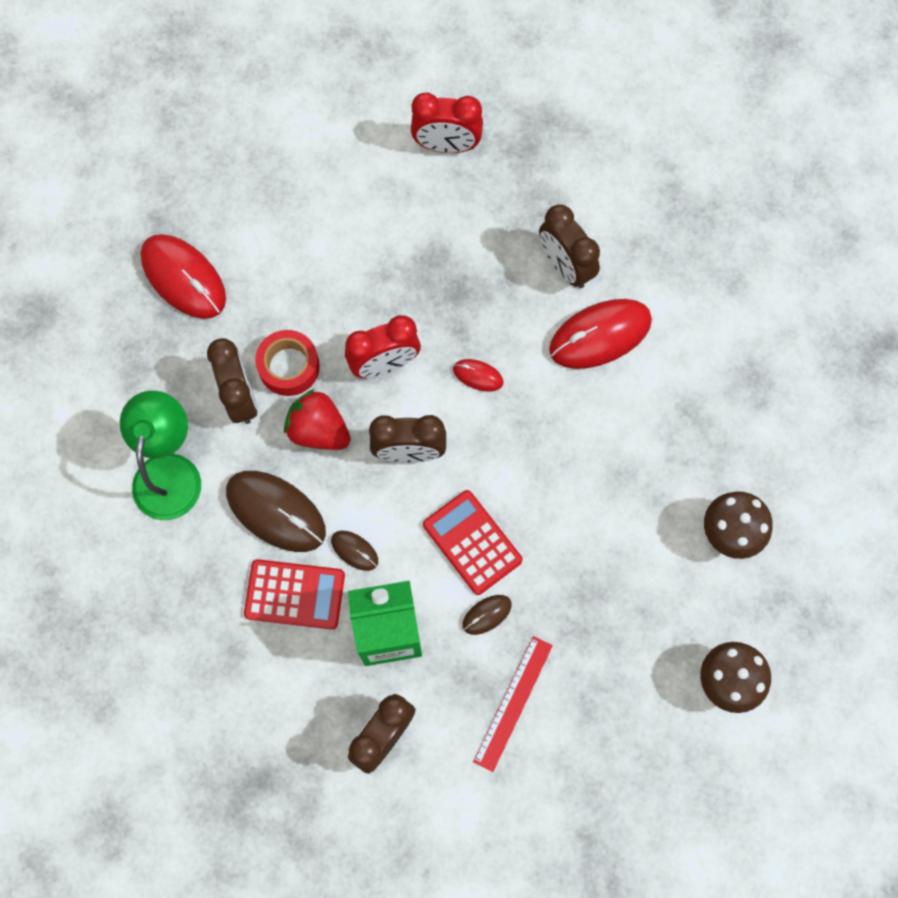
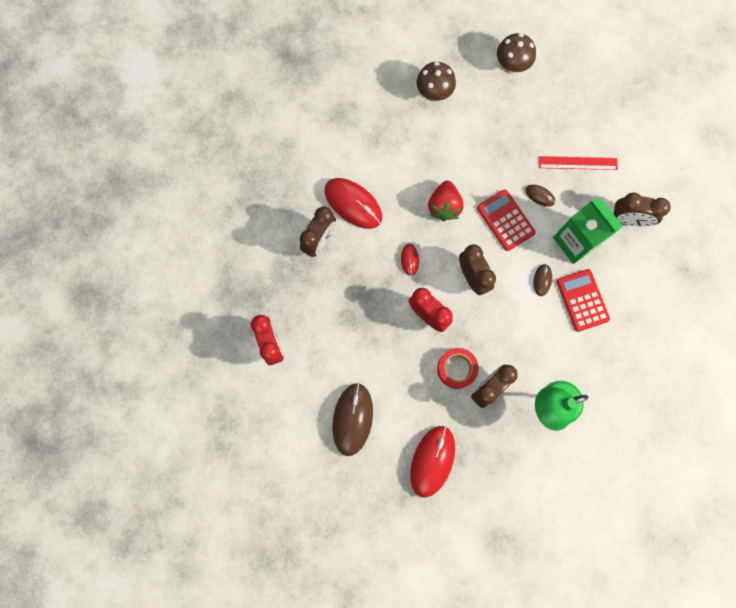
camera: 115 degrees left, 5 degrees up
(276, 512) = (543, 333): brown mouse -> brown mouse (352, 419)
(318, 430) = (485, 333): red strawberry -> red strawberry (444, 206)
(472, 542) = (505, 220): red calculator -> red calculator turned 120 degrees clockwise

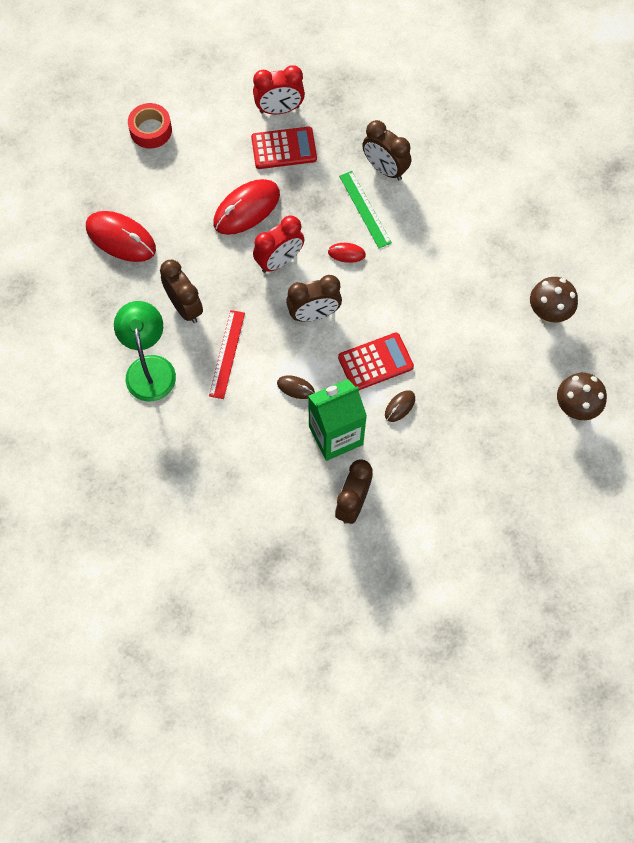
camera: 100 degrees right, 10 degrees down
(352, 419) = (183, 171): brown mouse -> none
(353, 204) = (422, 207): red mouse -> red mouse (246, 209)
(363, 251) = (365, 209): none -> green ruler
(444, 206) = (404, 300): red strawberry -> none
(456, 369) = (213, 279): red tape -> red tape (151, 130)
(577, 163) = (435, 459): red ruler -> red ruler (227, 354)
(582, 300) = (262, 427): red calculator -> red calculator (284, 148)

